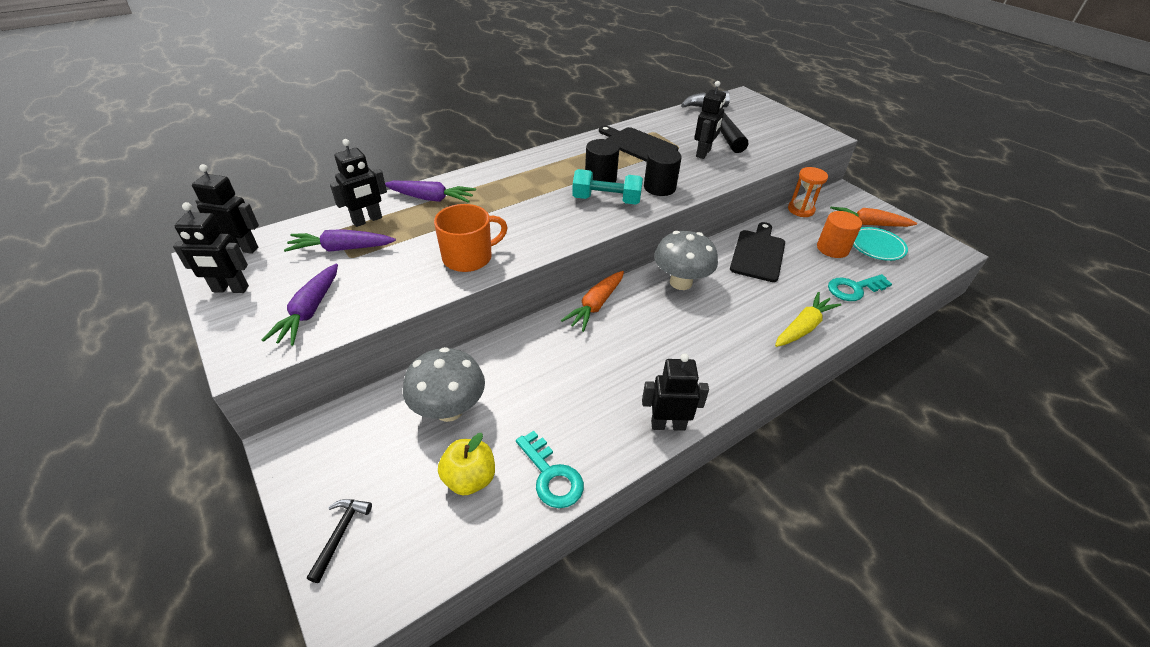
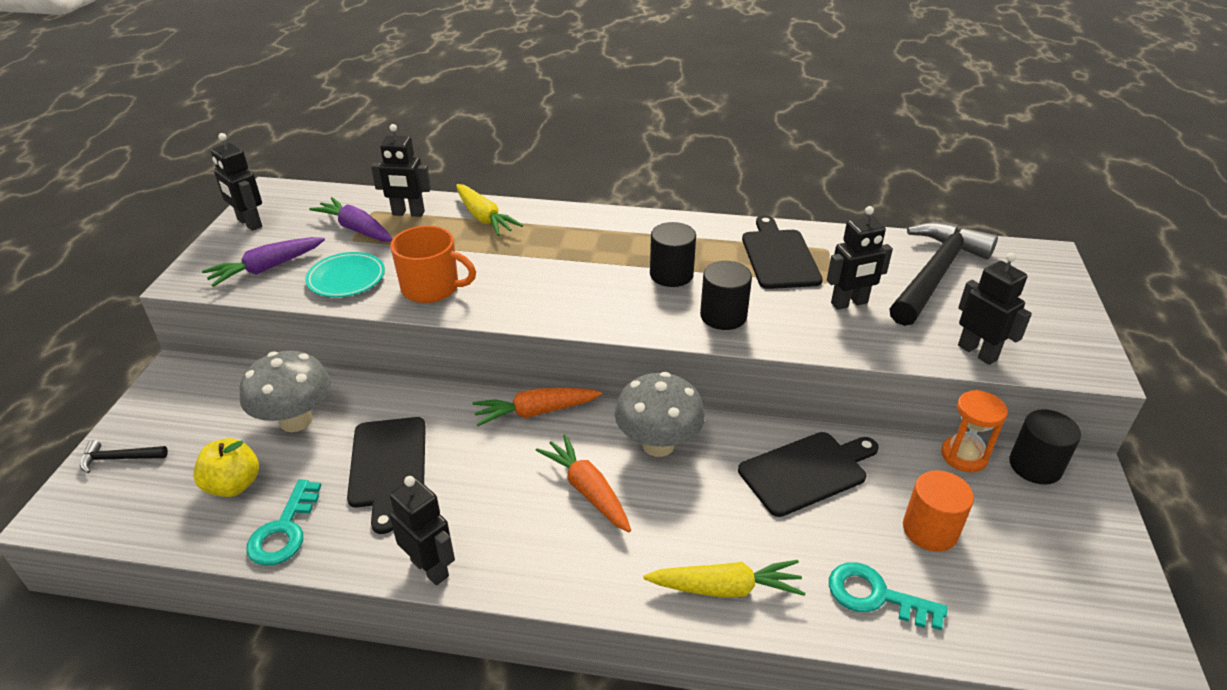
camera: 45 degrees right, 5 degrees down
(242, 248) = (299, 194): black robot -> black robot (977, 352)
(340, 534) = (119, 458): black hammer -> black hammer turned 150 degrees counterclockwise
(431, 198) = (484, 218): purple carrot -> yellow carrot
(557, 391) = (388, 466): none -> black cutting board
(606, 200) = (640, 300): turquoise dumbbell -> none
(827, 199) = (1035, 466): none -> black cylinder
(867, 224) = (1049, 534): orange carrot -> orange carrot (587, 490)
(876, 246) = (1011, 571): turquoise plate -> turquoise plate (346, 279)

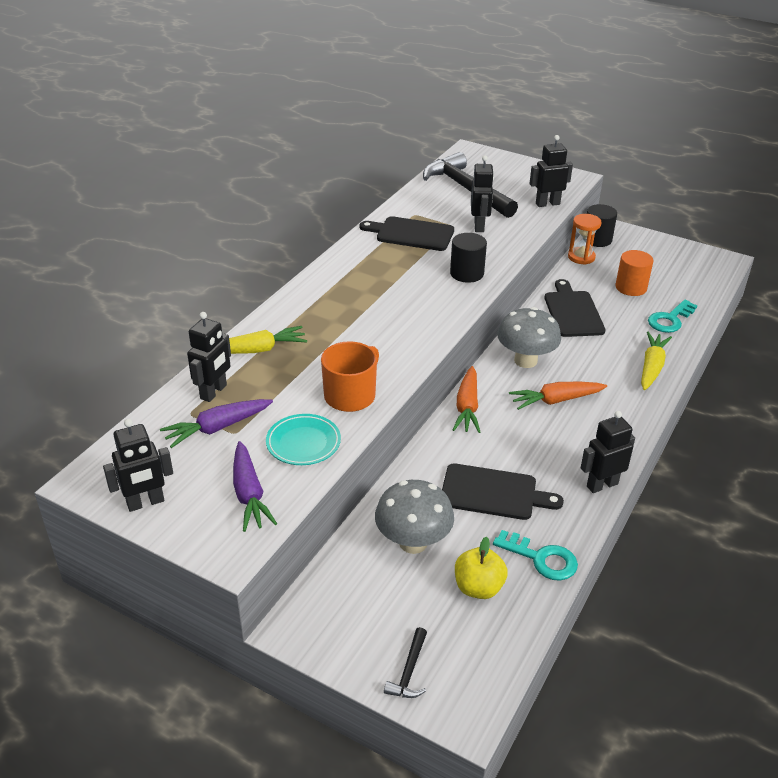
camera: 70 degrees left, 0 degrees up
(671, 274) = (405, 280): black cylinder -> none

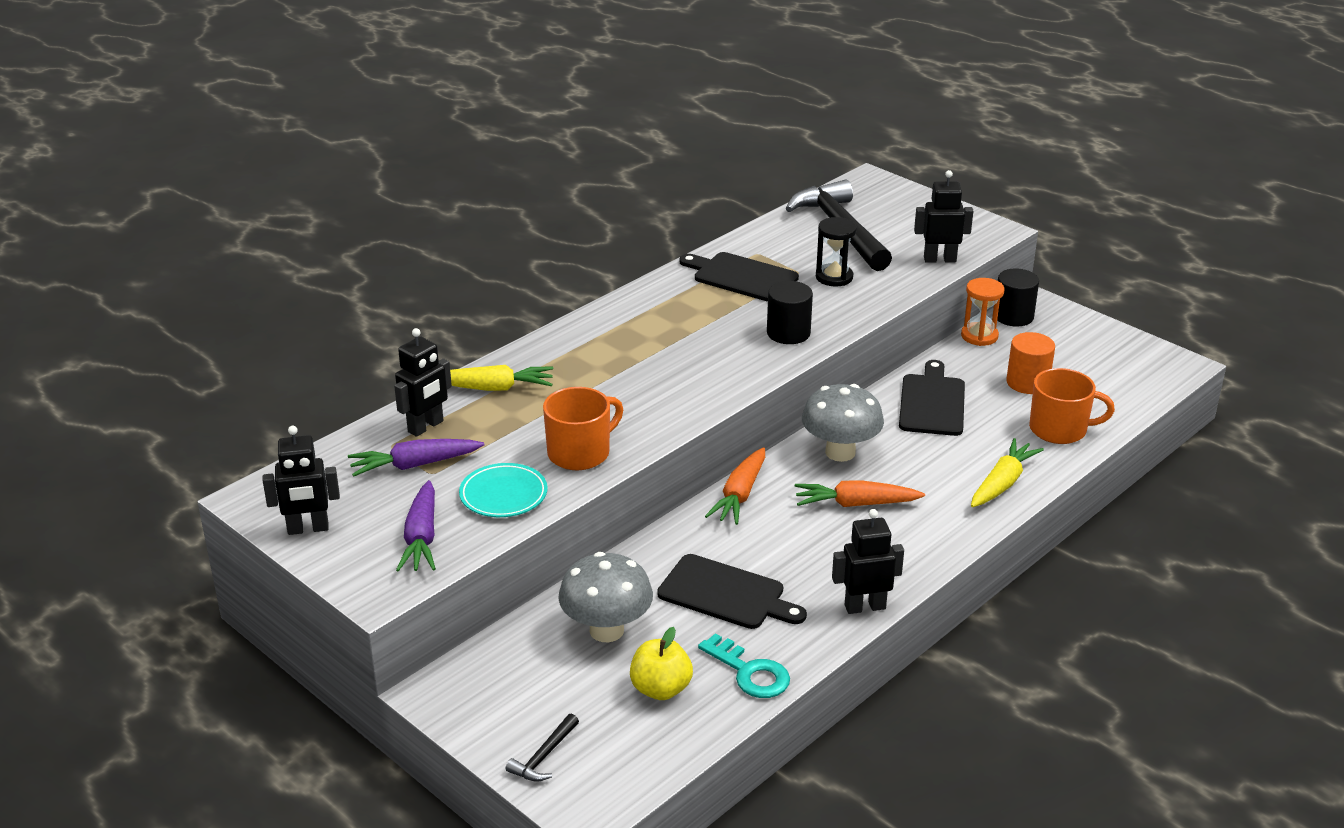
camera: 15 degrees right, 5 degrees down
(479, 226) = (834, 277): black robot -> black hourglass
(670, 319) = (1059, 429): turquoise key -> orange mug

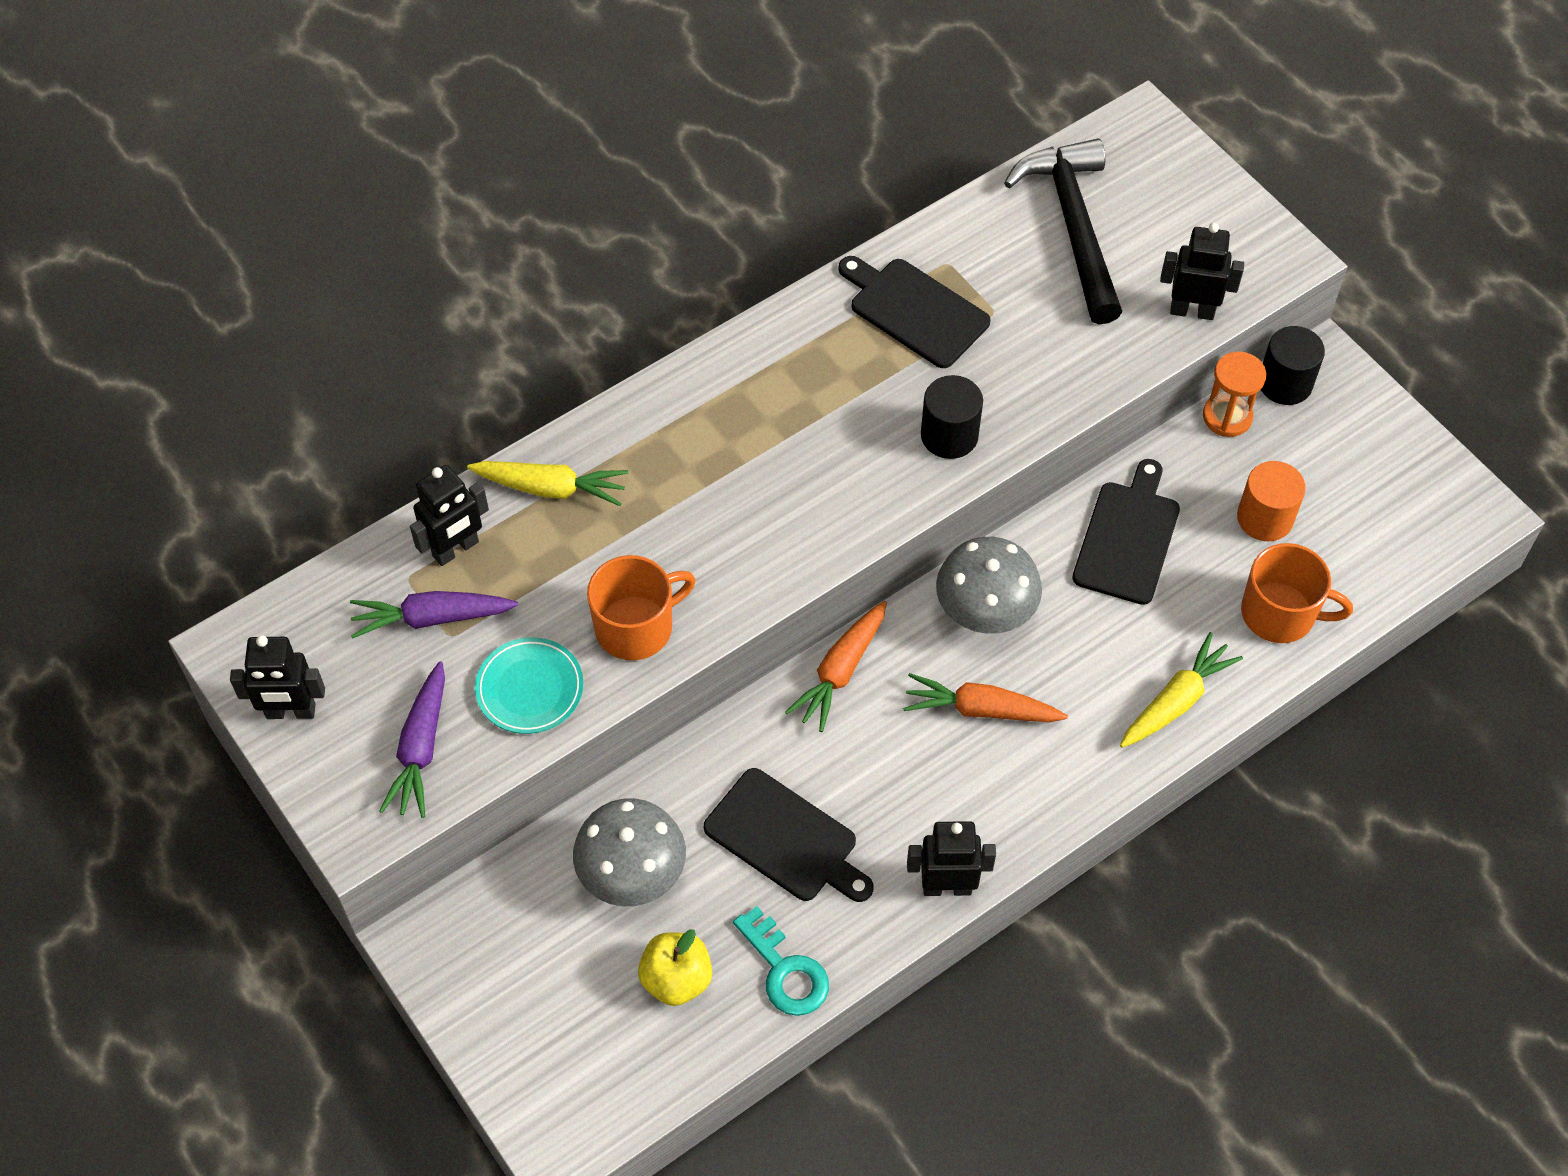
camera: 10 degrees right, 25 degrees up
(544, 756) = (525, 1059): black hammer -> none
(834, 277) = (1038, 329): black hourglass -> none

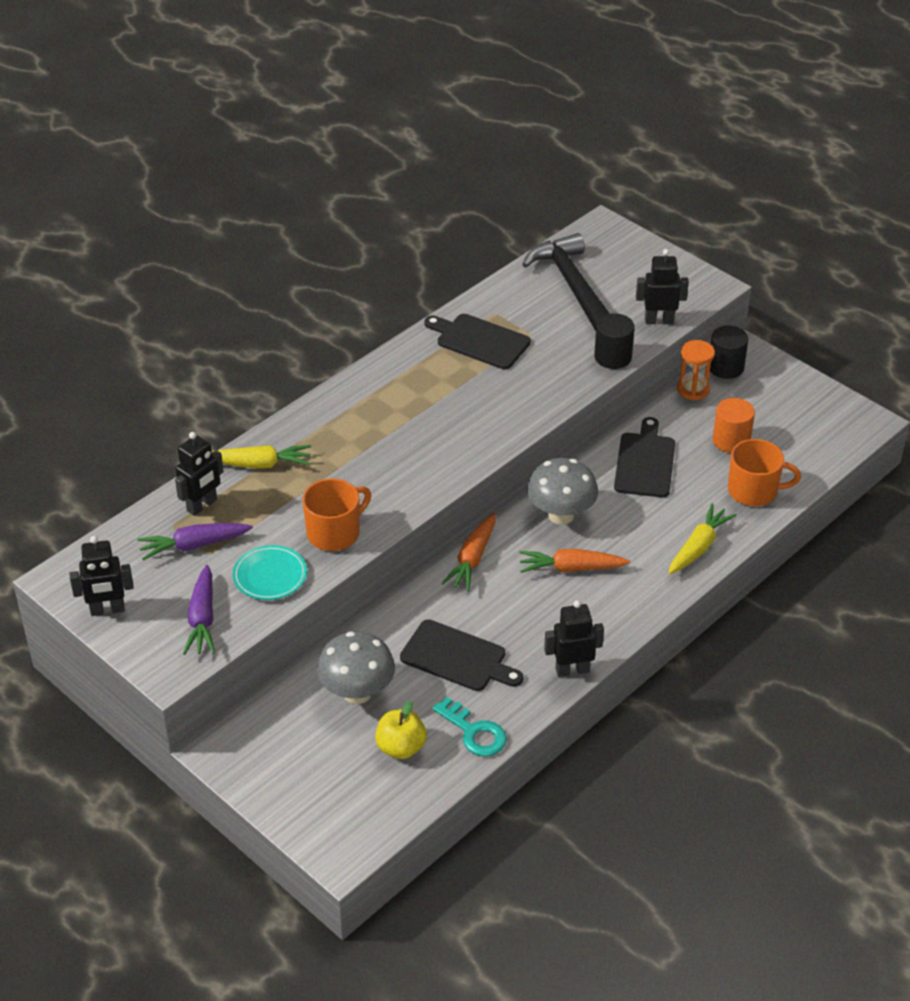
camera: 10 degrees left, 15 degrees down
(949, 435) = (518, 404): black cylinder -> black cylinder (613, 357)

